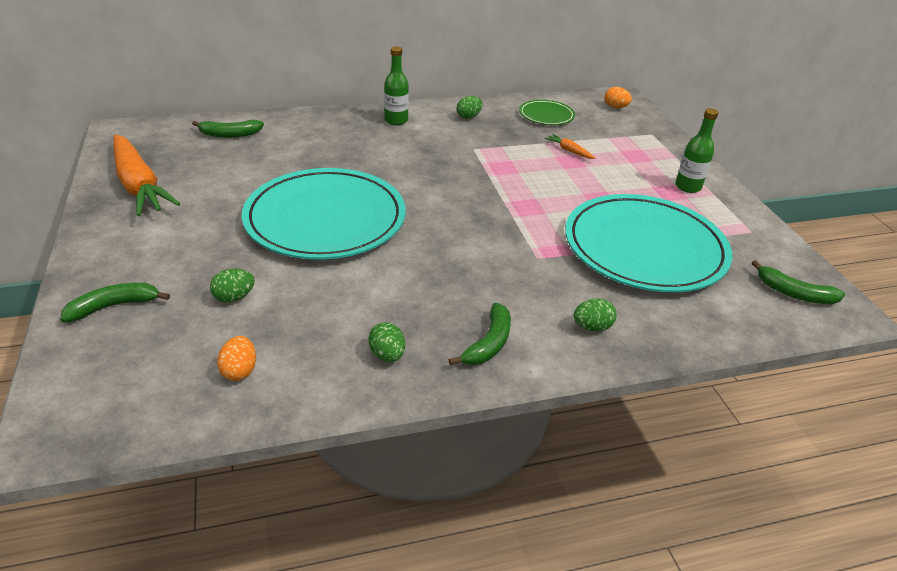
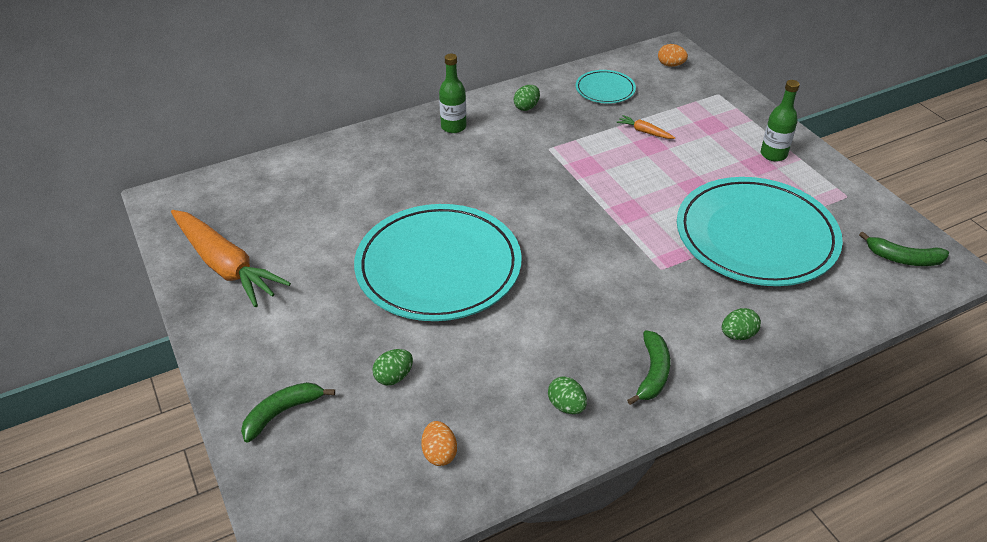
camera: 10 degrees left, 5 degrees up
(230, 134) = (286, 180): green banana -> none
(546, 115) = (605, 89): green plate -> turquoise plate

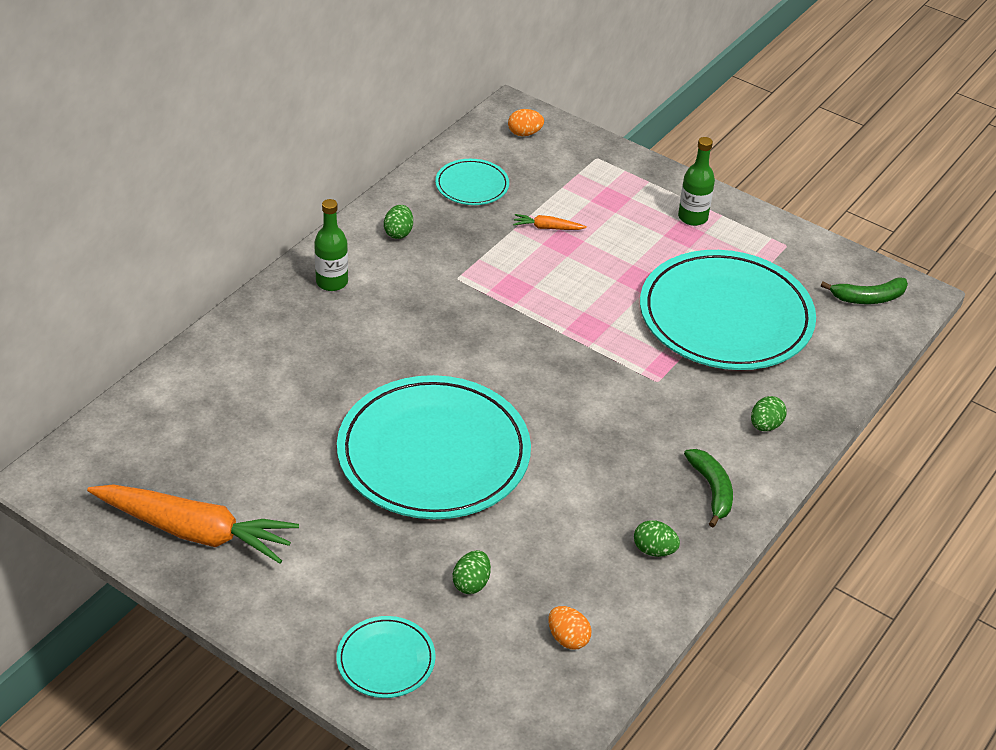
camera: 30 degrees left, 0 degrees up
(282, 413) = (386, 660): green banana -> turquoise plate

